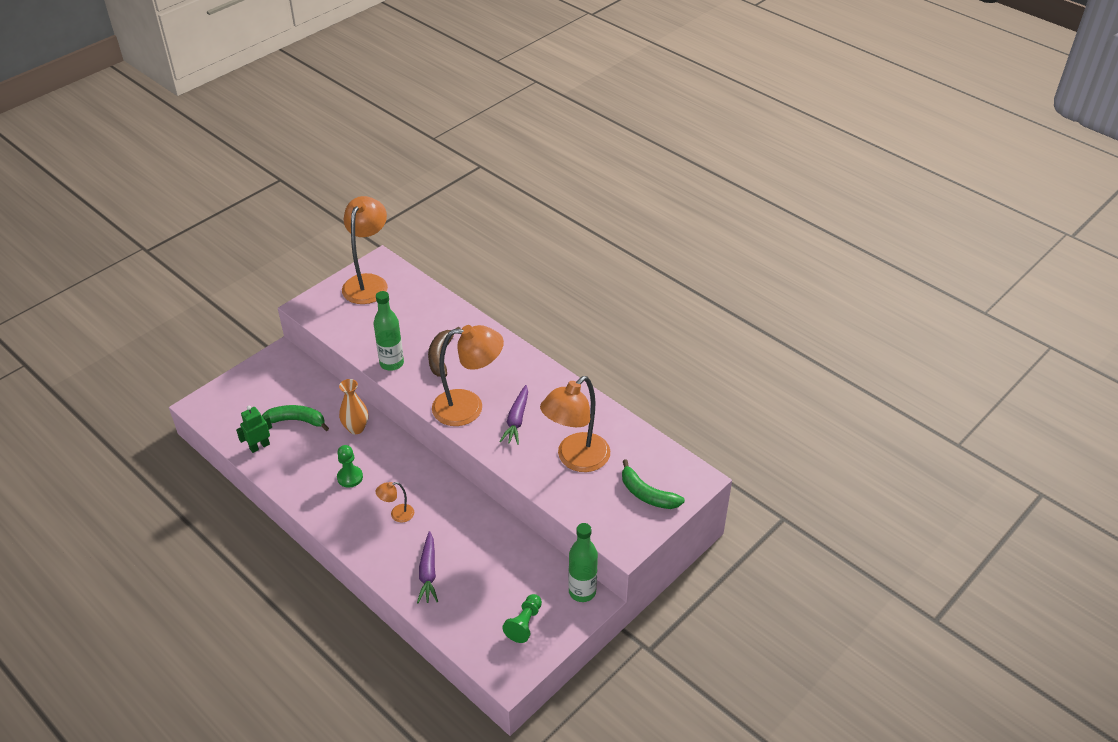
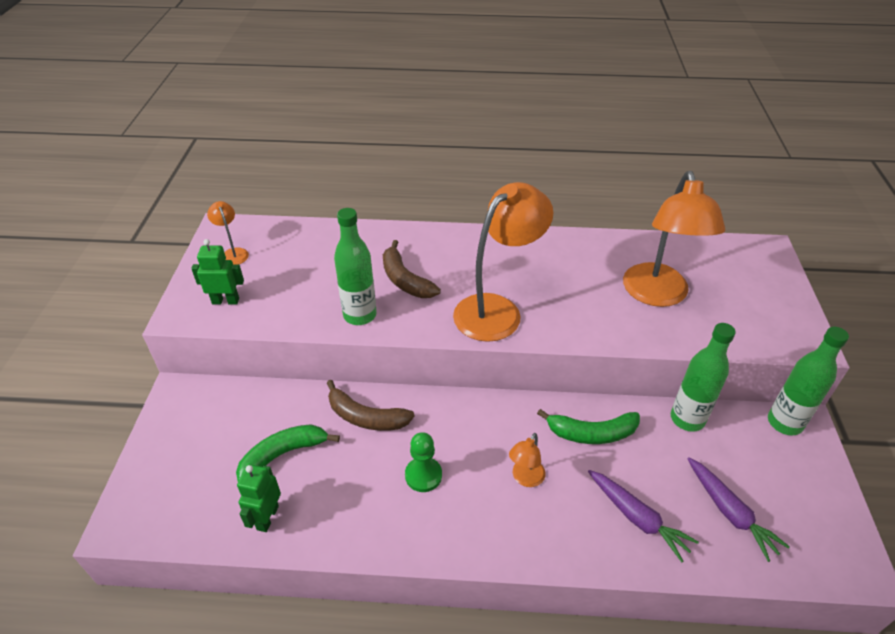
camera: 40 degrees left, 0 degrees up
(334, 312) = (225, 301): none -> green robot
(356, 428) = (366, 417): orange vase -> brown banana
(368, 282) = (233, 253): orange lamp -> orange lamp, size x0.45
(516, 420) = (557, 293): purple carrot -> purple carrot (730, 512)
(524, 623) = (788, 496): green pawn -> none
(527, 549) = (687, 419): none -> green bottle
(647, 494) = (753, 286): green banana -> green banana (591, 433)

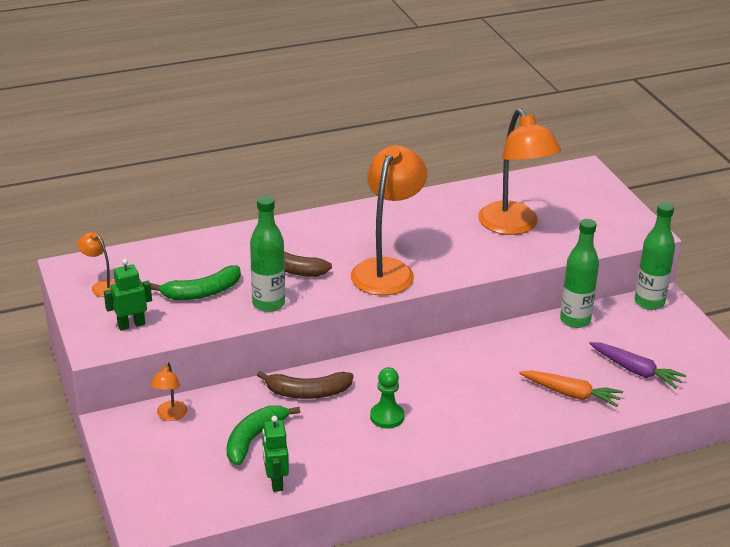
camera: 25 degrees left, 10 degrees down
(525, 478) = (471, 395): orange lamp -> orange lamp (170, 415)
(591, 433) = (505, 350): green banana -> green banana (202, 292)
(637, 518) = (570, 394): purple carrot -> orange carrot

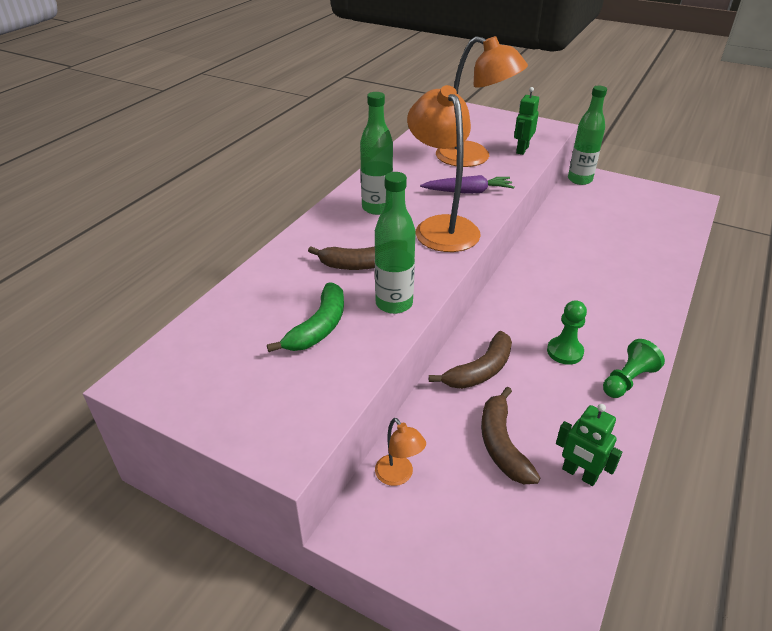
camera: 40 degrees left, 5 degrees up
(101, 286) = (203, 379): orange lamp -> none
(131, 325) = (293, 402): green robot -> green robot (522, 150)
(254, 438) = (502, 444): green banana -> brown banana
(401, 459) = (627, 380): none -> green pawn
(570, 394) = (638, 260): orange carrot -> none
(575, 320) = (560, 211): green bottle -> green bottle (377, 208)
(635, 370) = (643, 224): purple carrot -> purple carrot (468, 192)

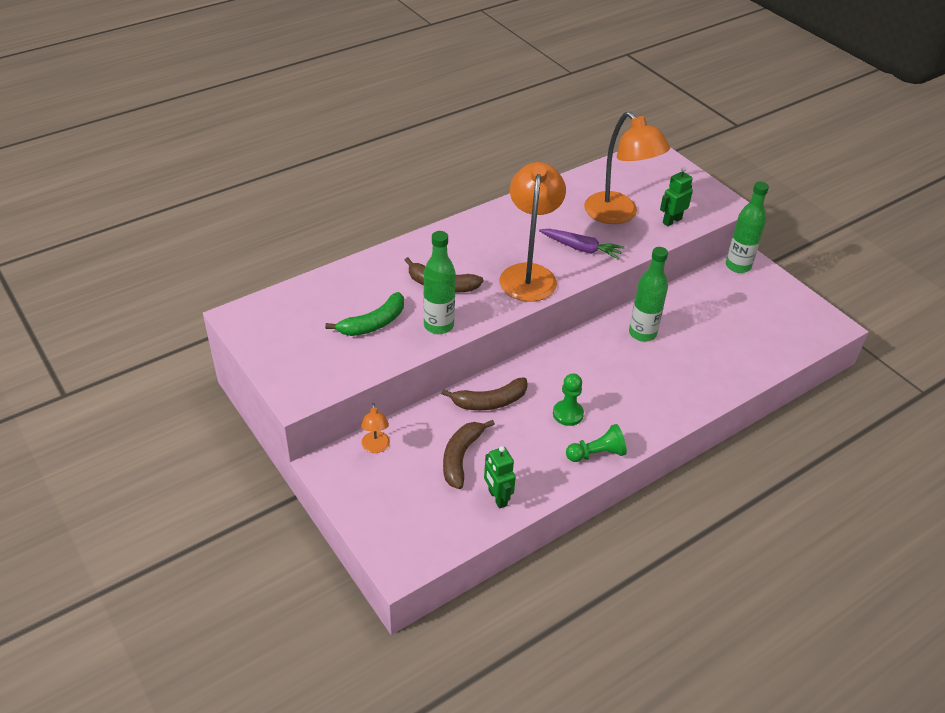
camera: 25 degrees right, 5 degrees up
(377, 208) = (491, 238): green bottle -> green bottle (642, 333)

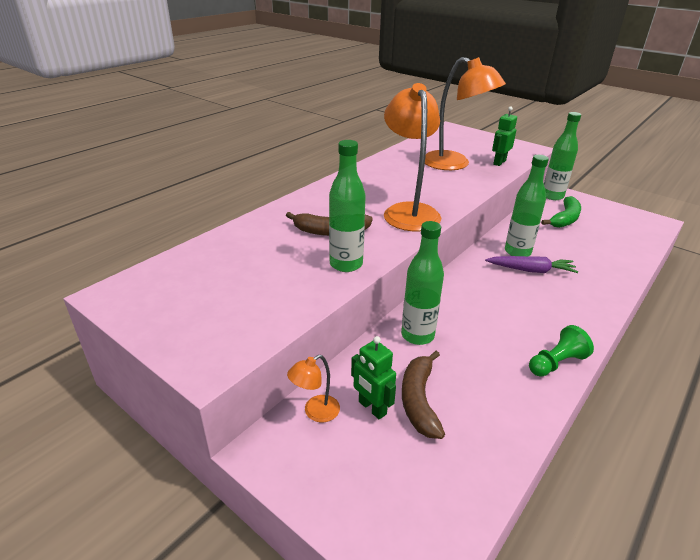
camera: 15 degrees left, 10 degrees down
(373, 323) = (274, 274): green banana -> green banana (565, 219)
(376, 447) = (315, 412): orange lamp -> orange lamp turned 75 degrees clockwise
(489, 401) = (417, 335): brown banana -> green bottle
(497, 498) = (486, 438): green robot -> green robot (372, 408)
(568, 414) = (501, 331): green pawn -> none
(581, 248) = (441, 188): purple carrot -> purple carrot (531, 270)

